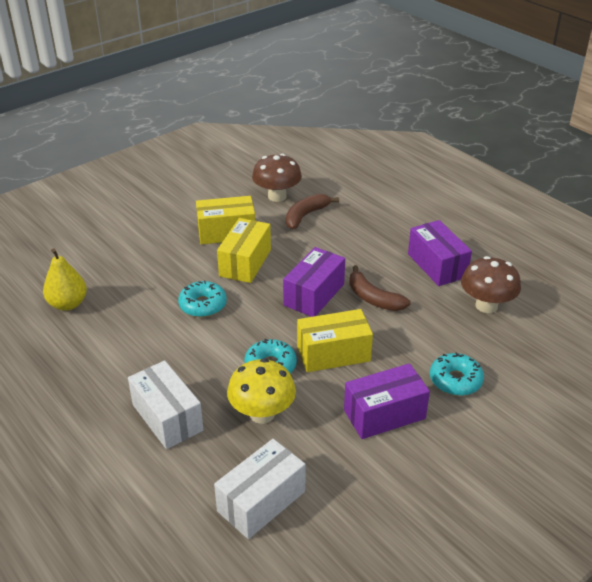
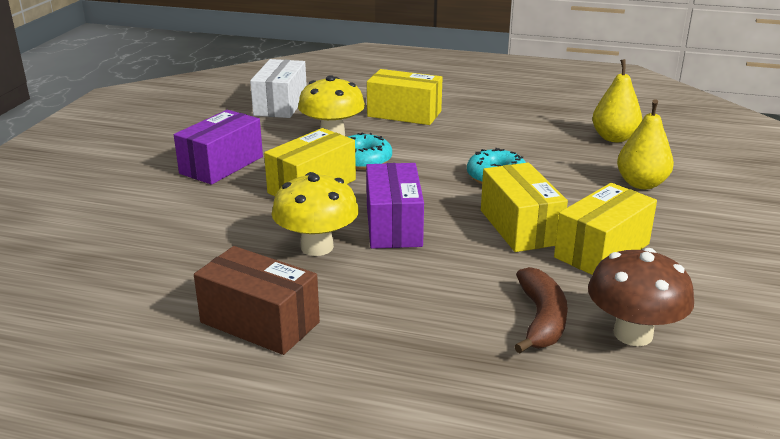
camera: 145 degrees right, 10 degrees down
(129, 260) = (641, 184): none -> yellow pear
(167, 417) = (404, 114): white box -> yellow box
(373, 298) = (317, 247): brown banana -> yellow mushroom
(437, 265) = (259, 322): purple box -> brown box
(455, 380) = (161, 207): turquoise donut -> none
(486, 305) = (152, 293): brown mushroom -> none

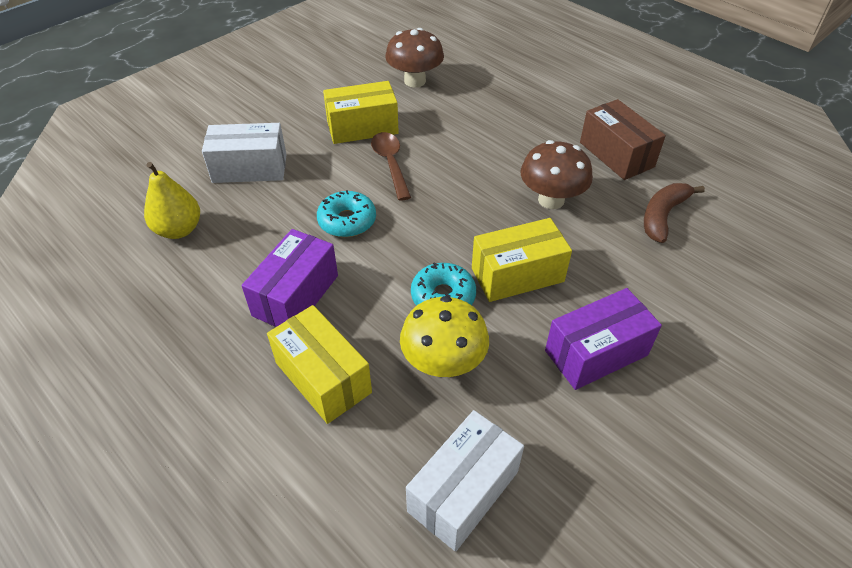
camera: 150 degrees left, 20 degrees up
(317, 247) = (551, 200): yellow mushroom -> brown mushroom
(393, 225) = (480, 199): purple box -> purple box (296, 295)
(520, 227) = (390, 164): yellow box -> brown spoon
(541, 319) = (452, 102): brown banana -> brown banana (662, 216)
(641, 184) = (250, 168): yellow pear -> white box

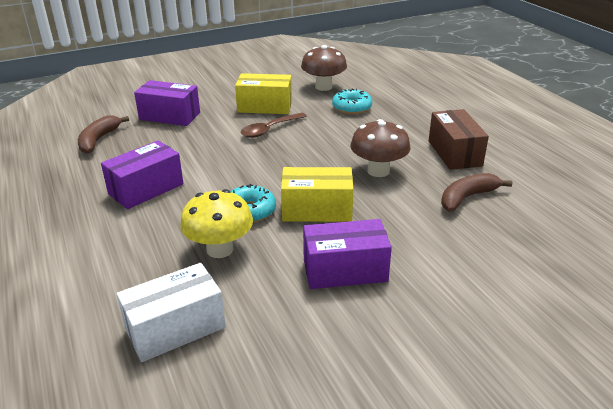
camera: 20 degrees right, 15 degrees down
(179, 230) = (98, 140): yellow pear -> brown banana
(250, 168) = (170, 116): white box -> purple box
(323, 377) = (128, 238): yellow box -> none
(347, 221) = (213, 155): turquoise donut -> turquoise donut (351, 107)
(390, 164) = (269, 130): brown spoon -> brown spoon turned 135 degrees counterclockwise

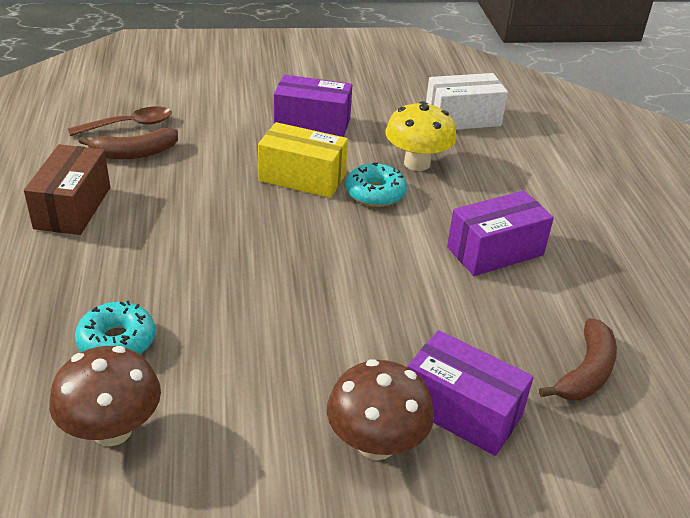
camera: 165 degrees left, 5 degrees up
(265, 107) = (271, 390): yellow box -> none
(269, 130) = (292, 321): brown spoon -> brown spoon (129, 125)
(378, 171) = (195, 206): brown mushroom -> brown mushroom (376, 443)

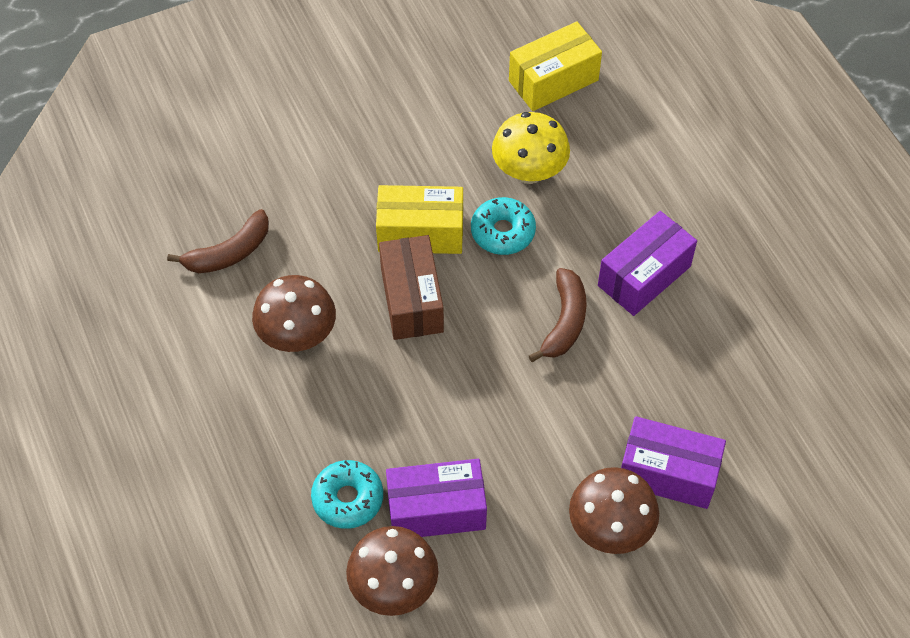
camera: 15 degrees left, 20 degrees up
(73, 207) = (212, 352): brown box -> brown box (411, 300)
(129, 125) = (198, 209): brown spoon -> none
(153, 215) = (297, 335): none -> brown mushroom
(312, 123) = (395, 142): purple box -> purple box (436, 510)
(462, 118) = (553, 80): white box -> yellow box
(586, 372) = (759, 398): brown banana -> brown banana (564, 321)

